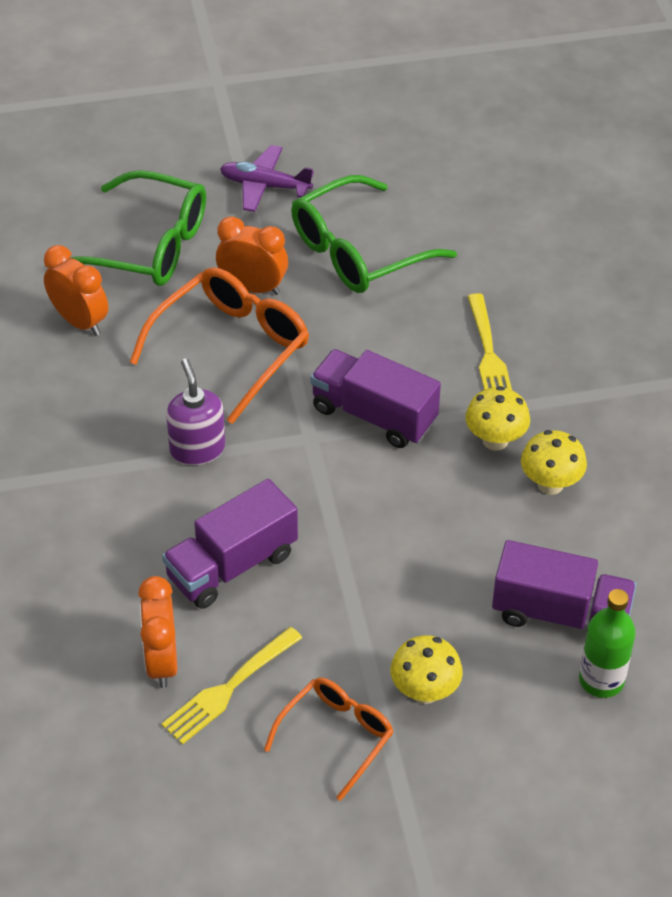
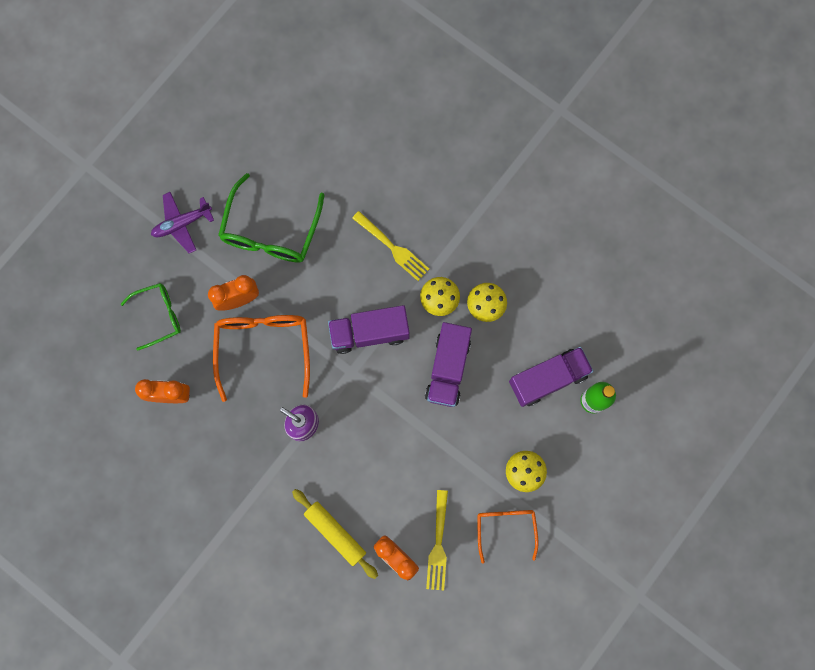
camera: 40 degrees left, 30 degrees up
(115, 582) = (335, 533): none -> yellow rolling pin
(148, 246) = (159, 315): green glasses -> green glasses, size x0.61
(232, 565) = (380, 477): purple truck -> purple truck (447, 368)

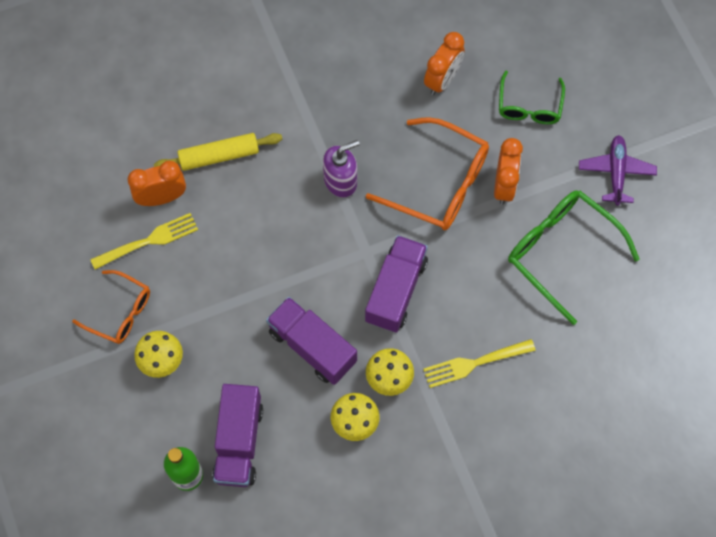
camera: 120 degrees right, 10 degrees down
(438, 543) = (148, 241): yellow fork -> yellow fork turned 120 degrees clockwise

